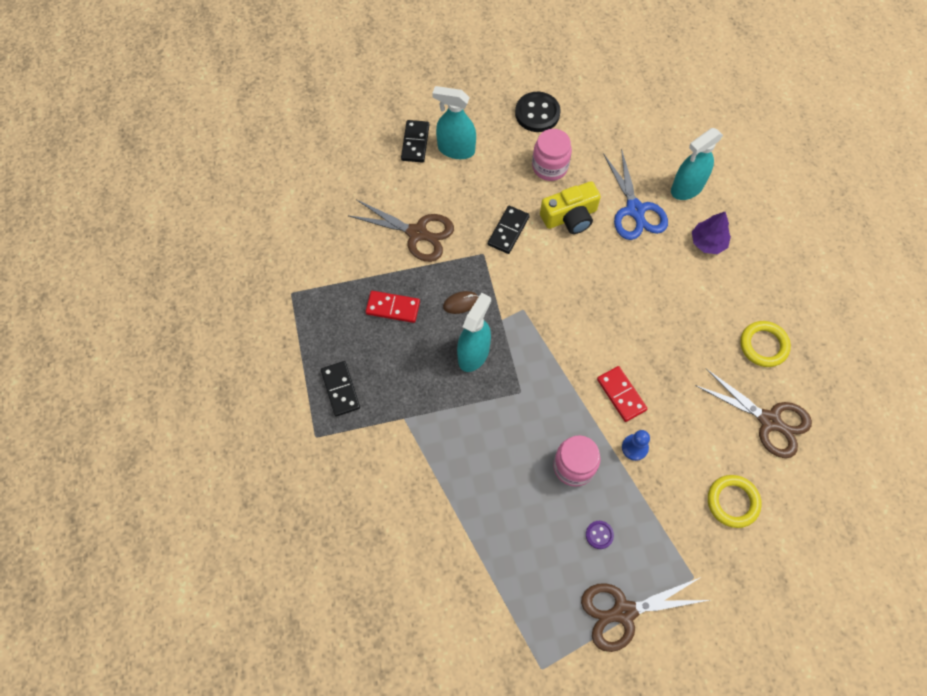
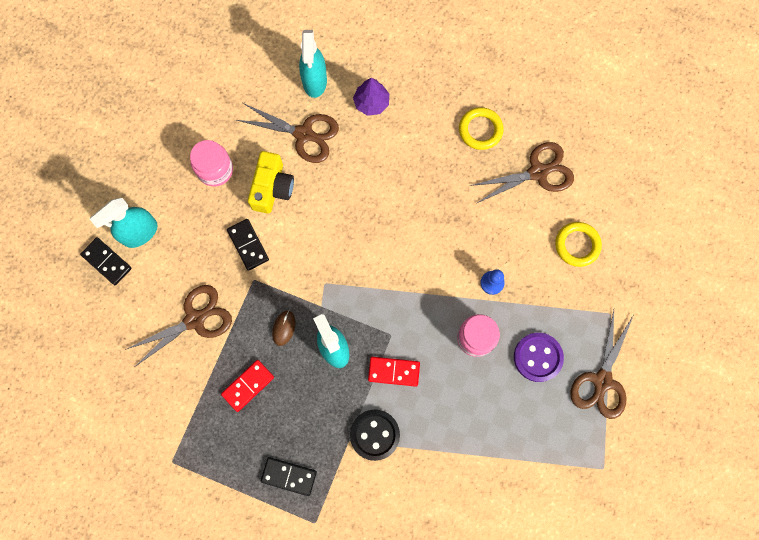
camera: 55 degrees left, 10 degrees up
(537, 113) = (157, 142): black button -> black button (374, 435)
(599, 535) = (538, 357): purple button -> purple button, size x2.00
(621, 394) = (445, 261): red domino -> red domino (394, 371)
(635, 210) = (304, 134): blue scissors -> brown scissors

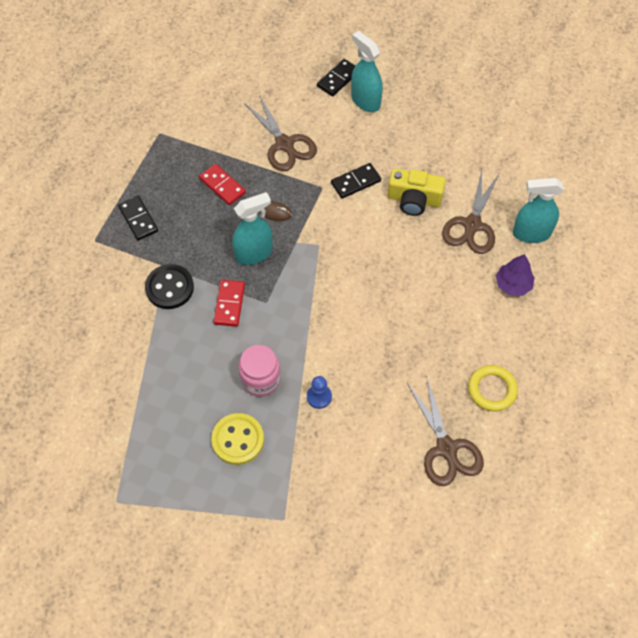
camera: 90 degrees right, 15 degrees down
(215, 170) = (429, 154): pink jar -> none
(289, 476) = (138, 219): black domino -> black domino turned 45 degrees counterclockwise
(538, 357) = (238, 440): purple button -> yellow button
(577, 245) = (362, 487): yellow ring -> none
(602, 381) = (209, 505): brown scissors -> none

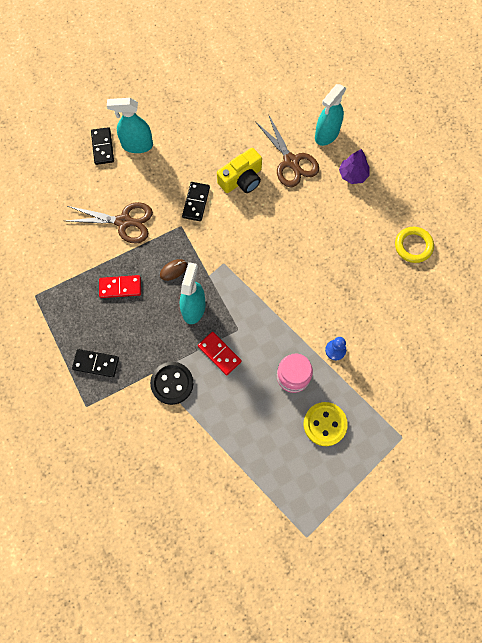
camera: 50 degrees left, 10 degrees up
(446, 448) = (430, 303): brown scissors -> none

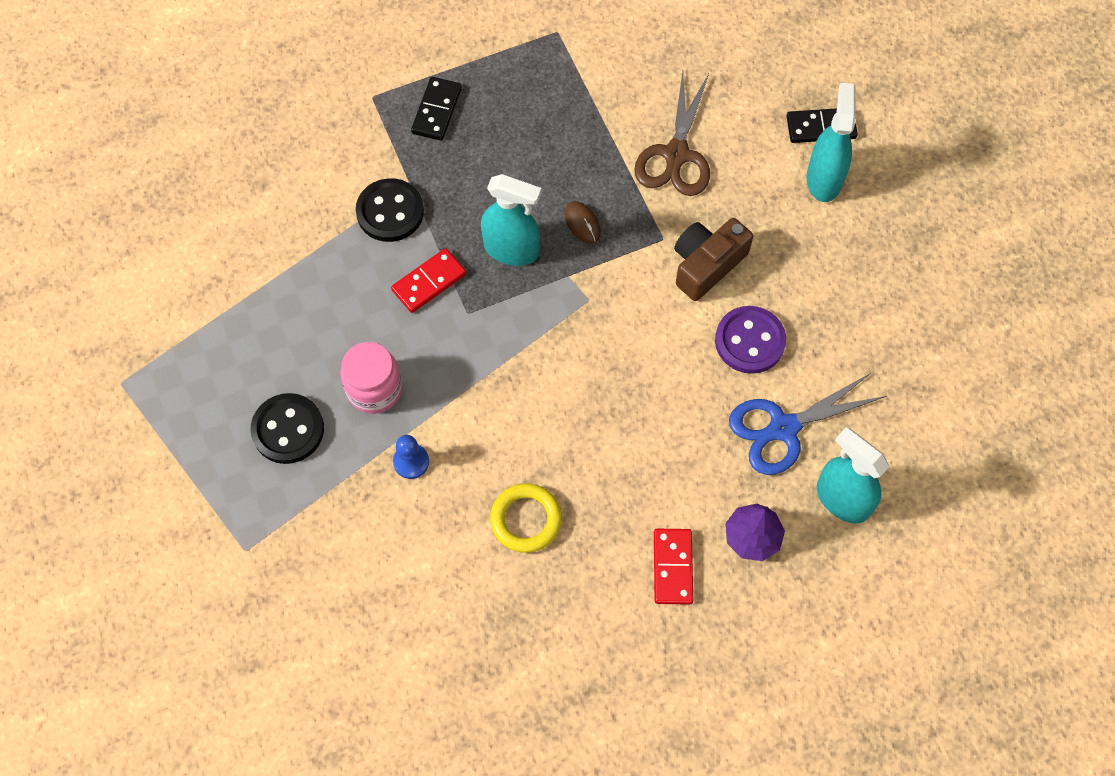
camera: 95 degrees right, 5 degrees down
(120, 287) = (559, 146): red domino -> red domino (672, 567)
(196, 202) = (706, 265): black domino -> brown camera
(242, 179) = (749, 341): yellow camera -> purple button
(291, 162) = (783, 428): brown scissors -> blue scissors
(325, 424) = (288, 430): yellow button -> black button
(413, 246) = (595, 627): yellow ring -> yellow ring (526, 519)

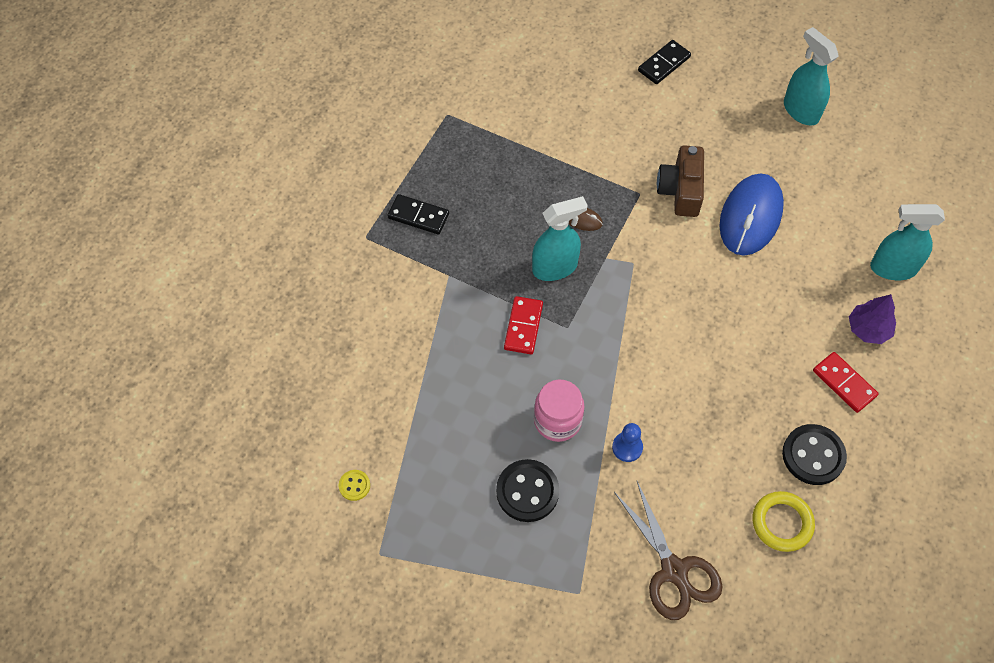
camera: 40 degrees left, 5 degrees down
(155, 309) = (354, 485): none -> yellow button
(390, 212) = (452, 301): black button -> black button (813, 455)
(437, 111) = (418, 216): black domino -> black domino turned 45 degrees counterclockwise
(526, 519) = (733, 425): yellow ring -> yellow ring (782, 523)
(676, 155) = (596, 138): brown scissors -> brown scissors (674, 570)
(749, 341) = (750, 216): purple button -> blue mouse
(783, 428) = (821, 252): blue scissors -> none
(824, 179) = (696, 92): turquoise spray bottle -> turquoise spray bottle (800, 111)

